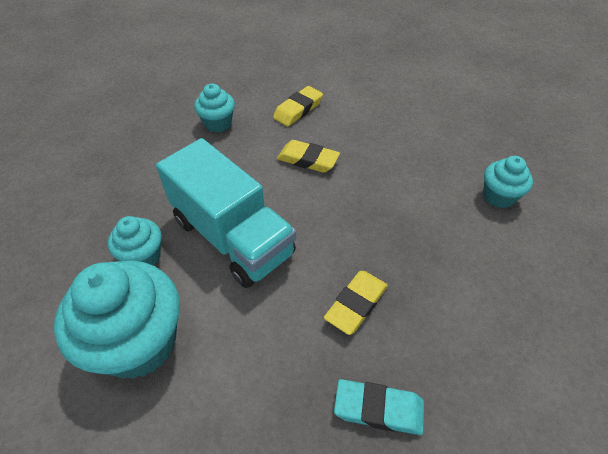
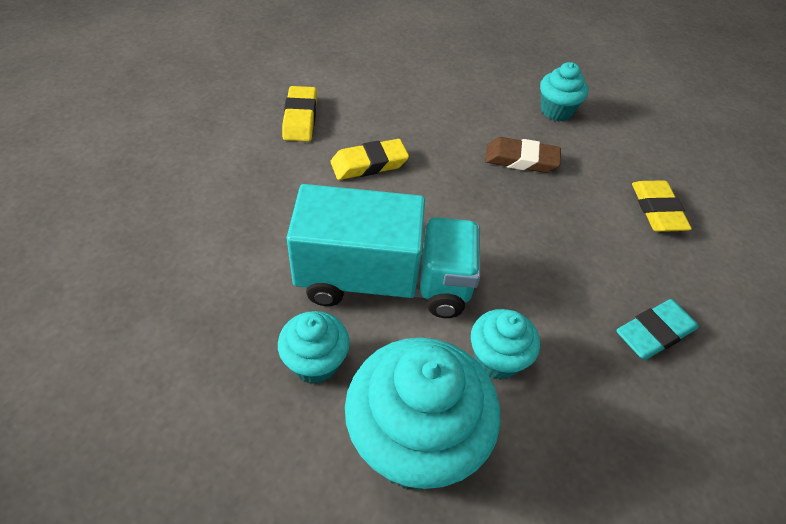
camera: 45 degrees left, 0 degrees up
(218, 124) = (227, 177): turquoise cupcake -> turquoise cupcake (497, 359)
(356, 304) = (553, 266): yellow eraser -> yellow eraser (657, 210)
(422, 216) = (521, 160): none -> brown eraser

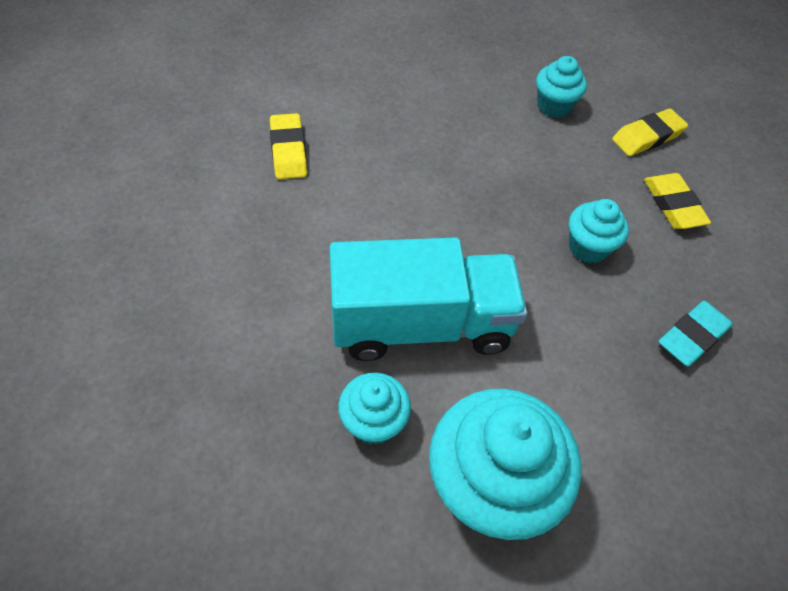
camera: 10 degrees left, 5 degrees up
(369, 164) = (375, 195): yellow eraser -> yellow eraser (647, 137)
(497, 359) = (549, 389): turquoise cupcake -> turquoise cupcake (588, 247)
(521, 160) = (529, 168): brown eraser -> none

